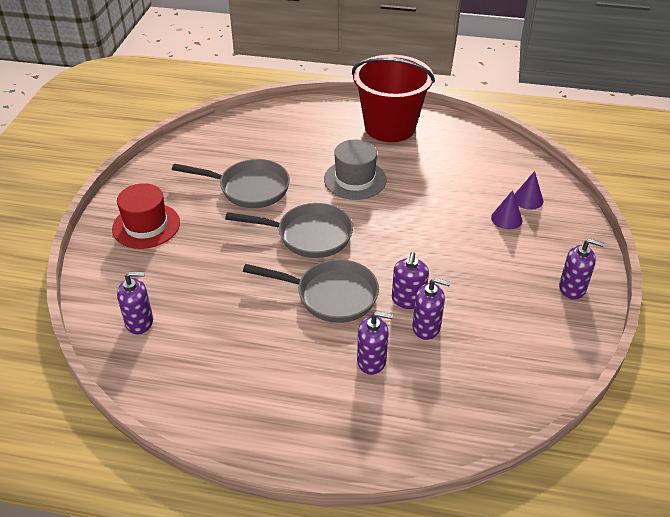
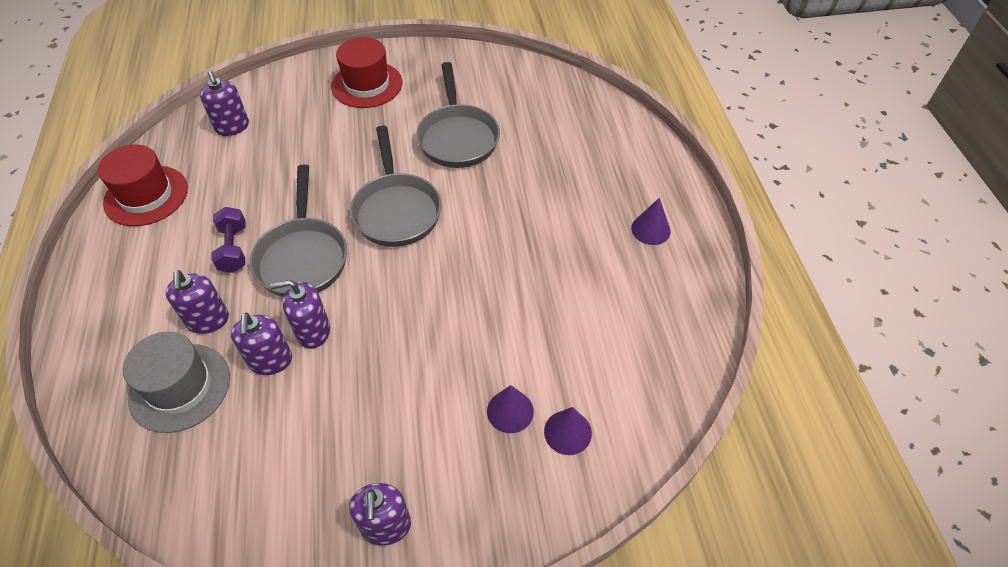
camera: 70 degrees right, 10 degrees up
(196, 395) = (146, 195): none -> red hat
(300, 337) = (234, 249): none -> purple dumbbell
(355, 179) = (518, 223): grey hat -> grey hat (180, 387)
(390, 127) = (650, 229): red bucket -> purple cone

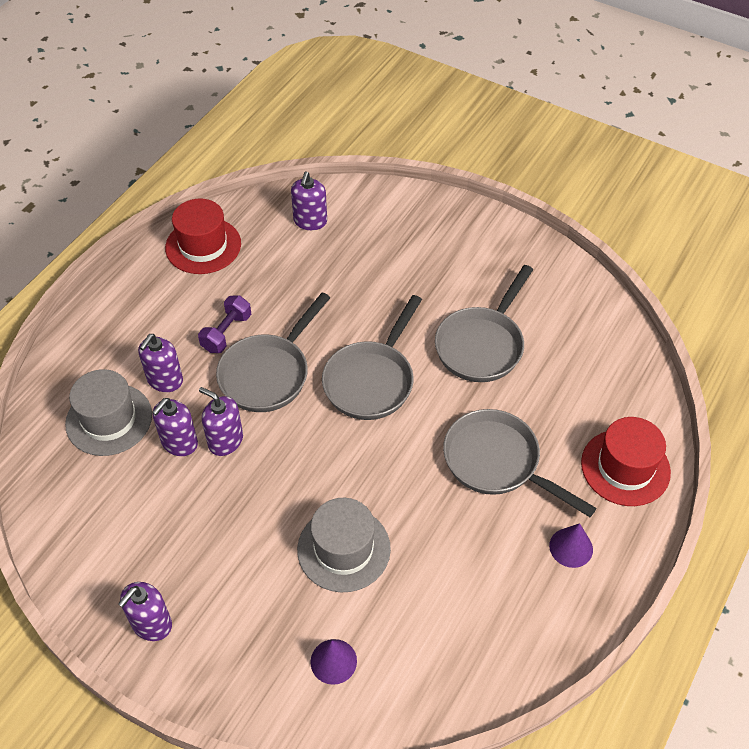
camera: 40 degrees right, 0 degrees up
(367, 84) = (450, 244): red hat -> red hat (625, 467)
(494, 344) = (344, 549): none -> grey hat
(510, 411) = (307, 611): purple cone -> none
(547, 207) = (497, 463): none -> grey pan

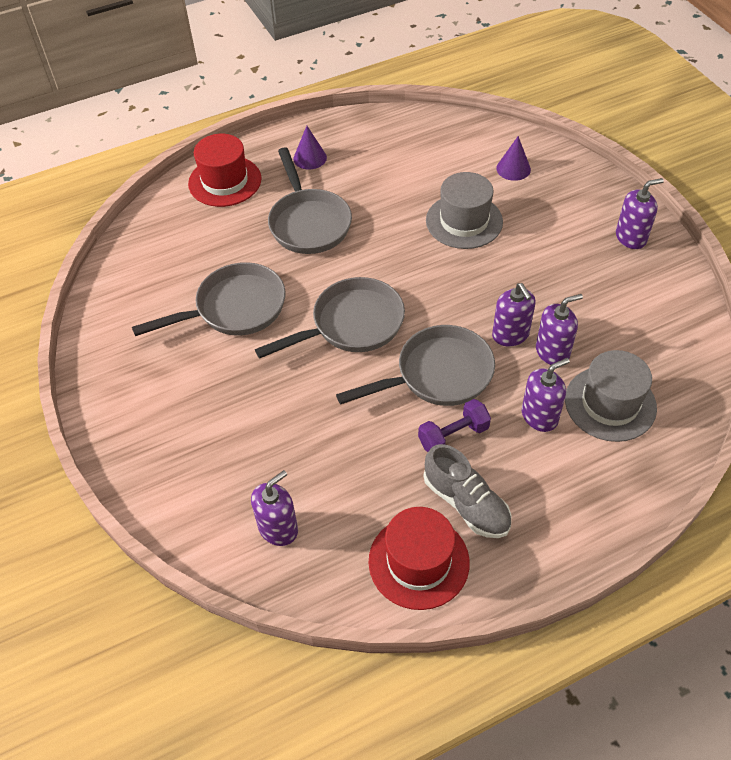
camera: 145 degrees left, 0 degrees up
(190, 293) = (466, 503): none -> grey shoe

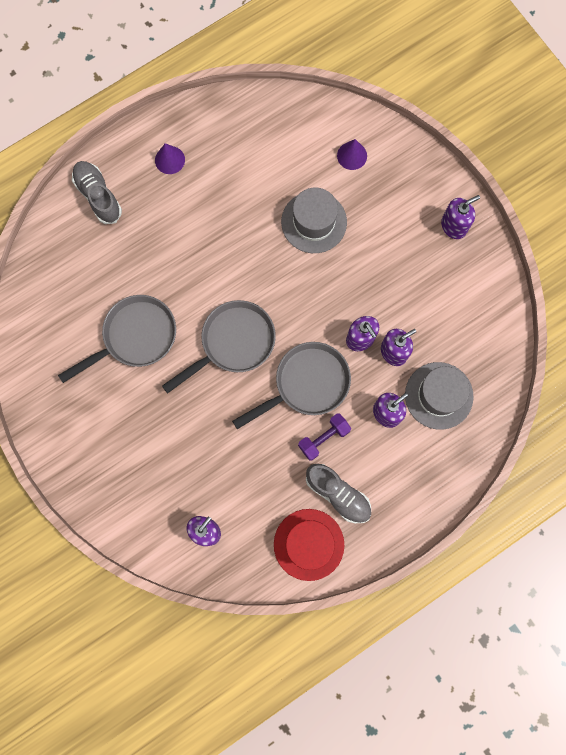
camera: 10 degrees left, 25 degrees up
(225, 181) = (98, 196): red hat -> grey shoe
(308, 222) = (181, 237): grey pan -> none

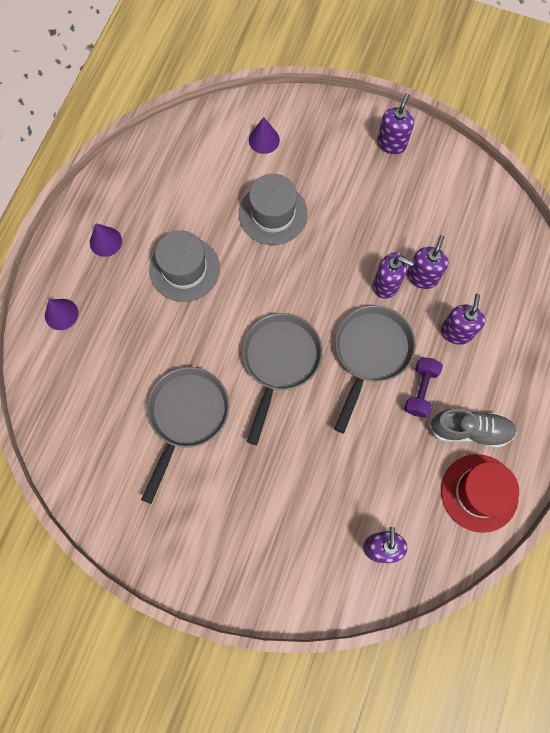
camera: 35 degrees left, 5 degrees down
(98, 196) = (61, 314): grey shoe -> purple cone
(439, 395) = (487, 288): grey hat -> grey hat (184, 269)

